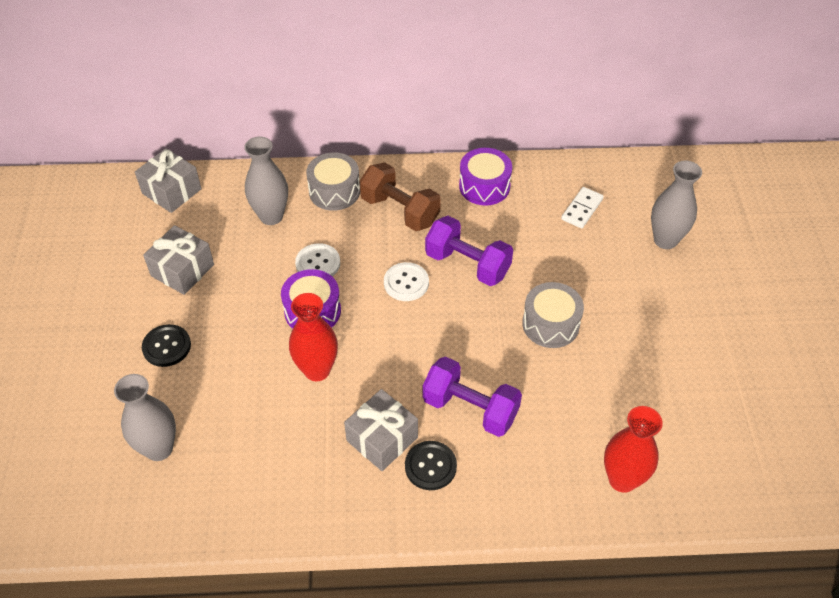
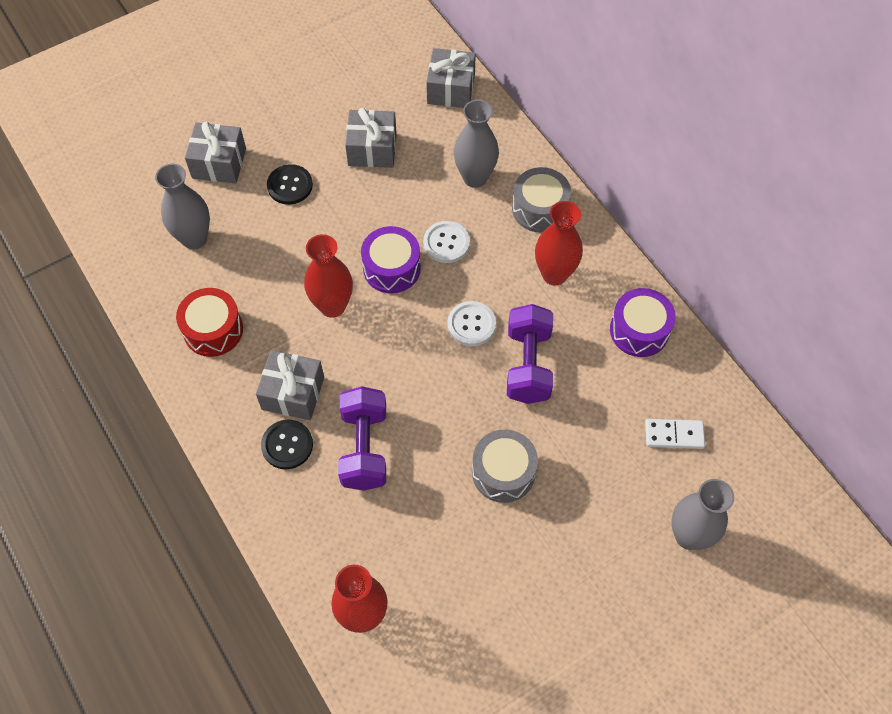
camera: 60 degrees right, 10 degrees up
(92, 391) = (219, 163): none -> grey gift
(271, 475) = (213, 330): none -> red drum
(400, 210) = (554, 274): brown dumbbell -> red vase

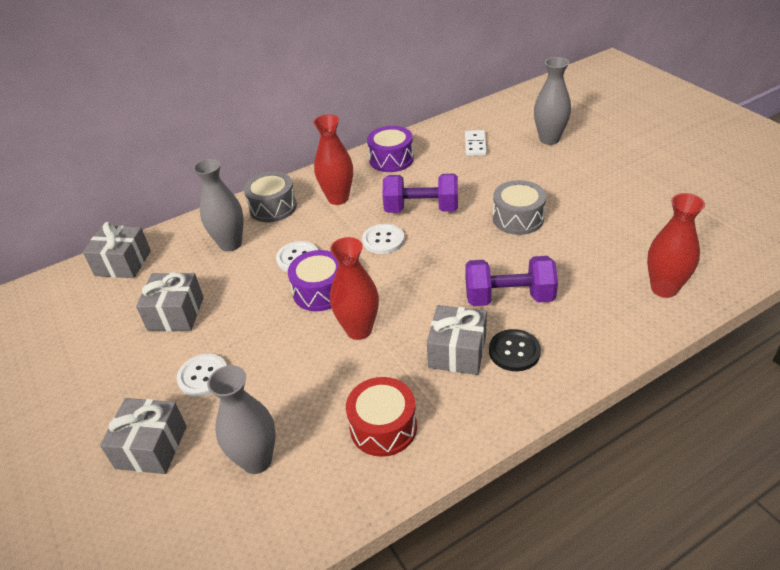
camera: 85 degrees left, 20 degrees down
(290, 185) = (203, 376): black button -> white button

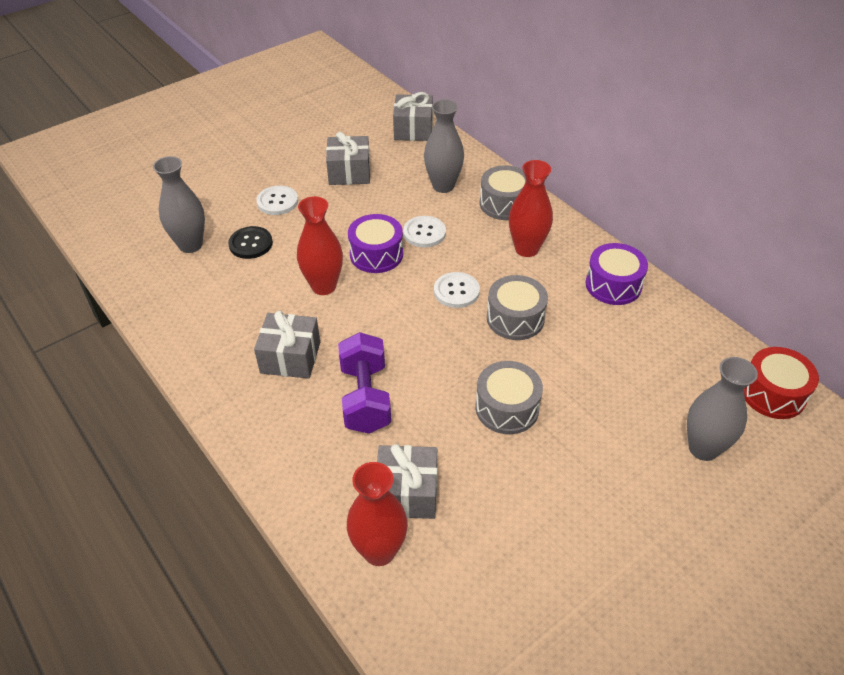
camera: 80 degrees right, 5 degrees up
(151, 447) = (212, 190): grey gift -> grey gift (407, 493)
(383, 427) = (210, 312): red drum -> red drum (773, 393)
(421, 209) = (515, 318): purple dumbbell -> grey drum
(475, 145) = (666, 364): white domino -> none
(514, 351) = (287, 401): black button -> black button (251, 244)

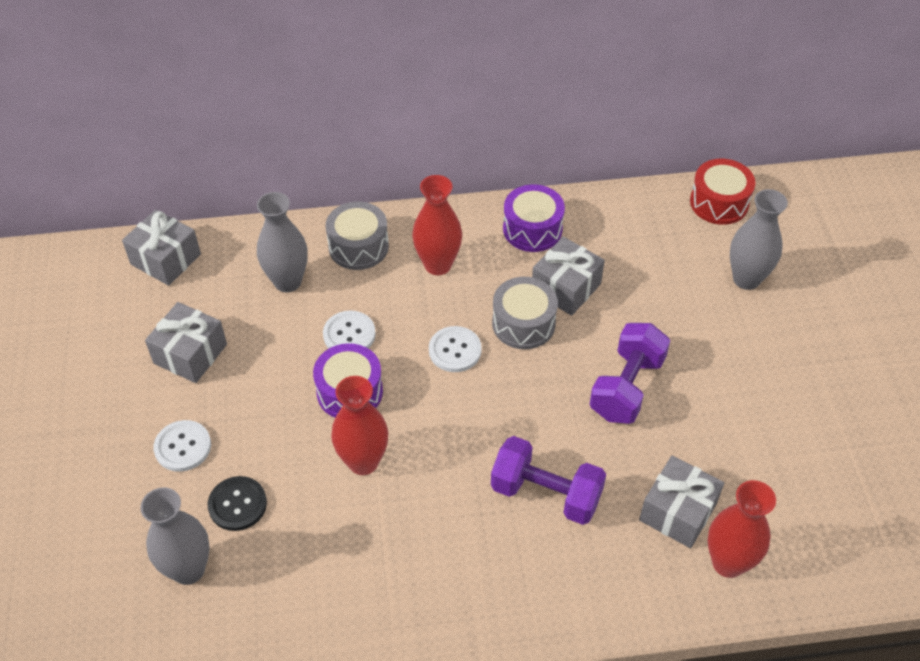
camera: 60 degrees left, 5 degrees up
(290, 357) = (448, 537): grey gift -> grey gift (566, 288)
(507, 408) = (626, 387): grey drum -> purple dumbbell

